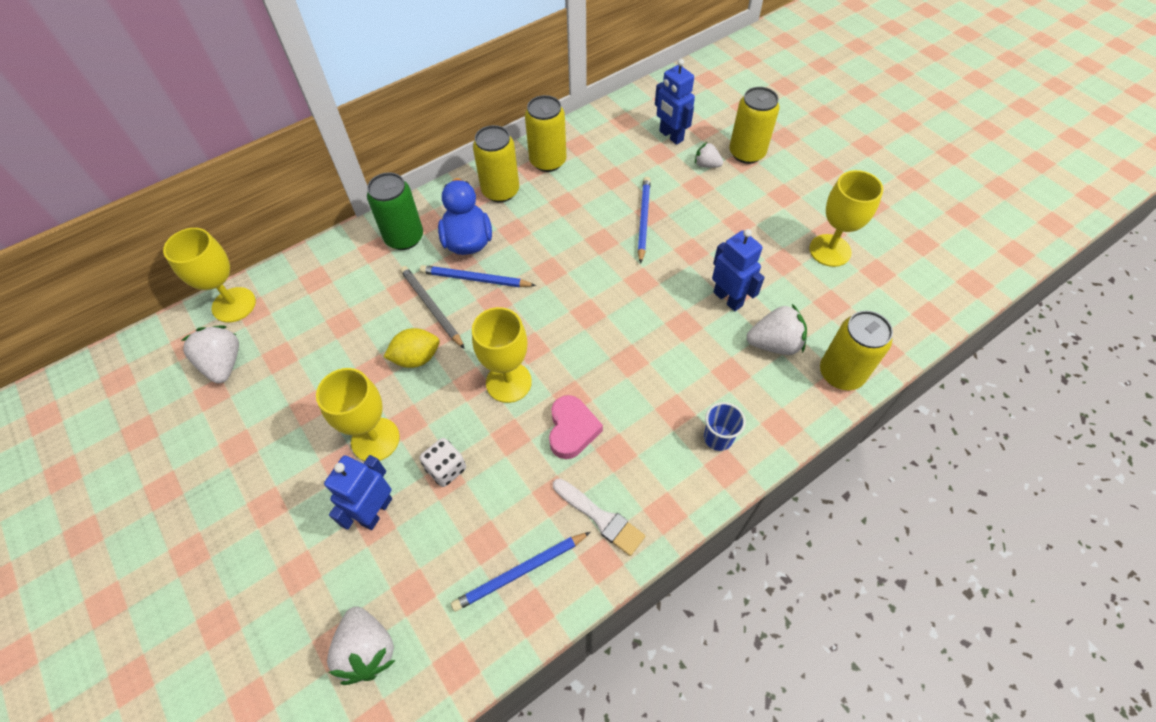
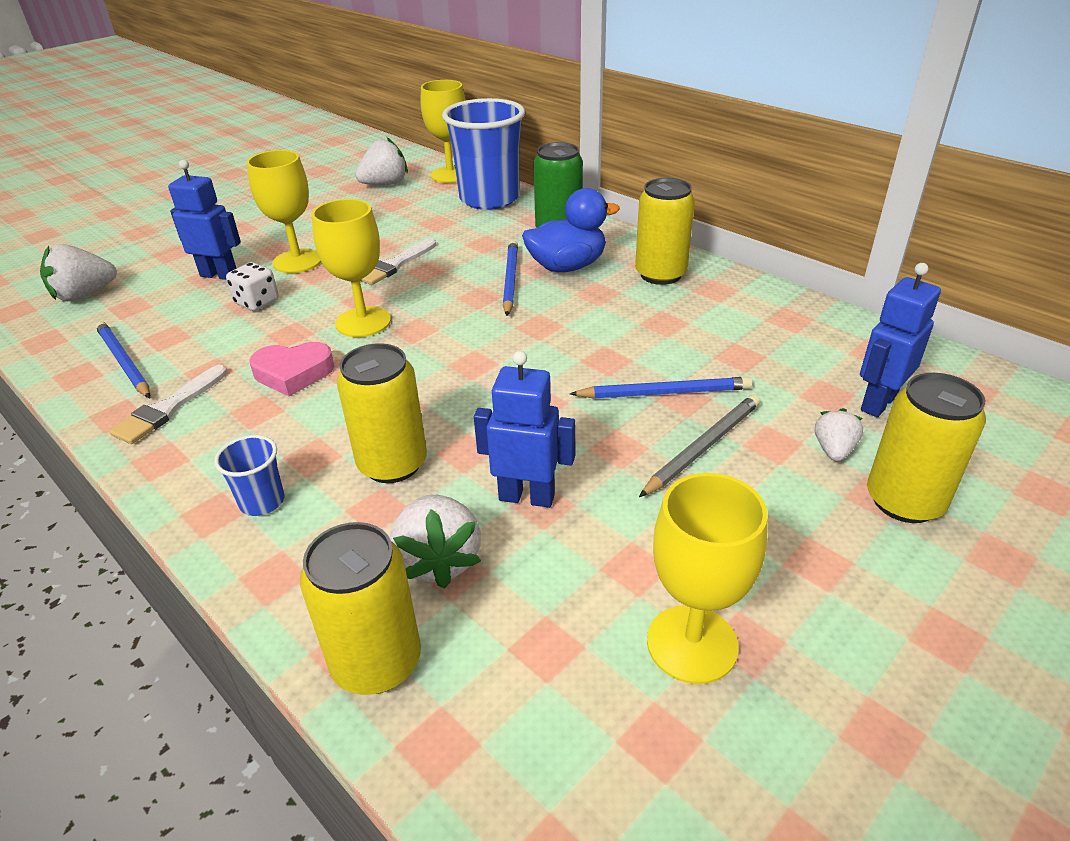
camera: 80 degrees right, 20 degrees down
(312, 278) = (489, 199): none -> blue cup
(416, 358) = (395, 265): yellow lemon -> white brush
(431, 307) = (463, 262): grey pencil -> grey pencil (703, 447)
(548, 161) = (737, 299): yellow can -> yellow can (392, 464)
(728, 299) = (527, 497): blue robot -> blue robot turned 120 degrees counterclockwise

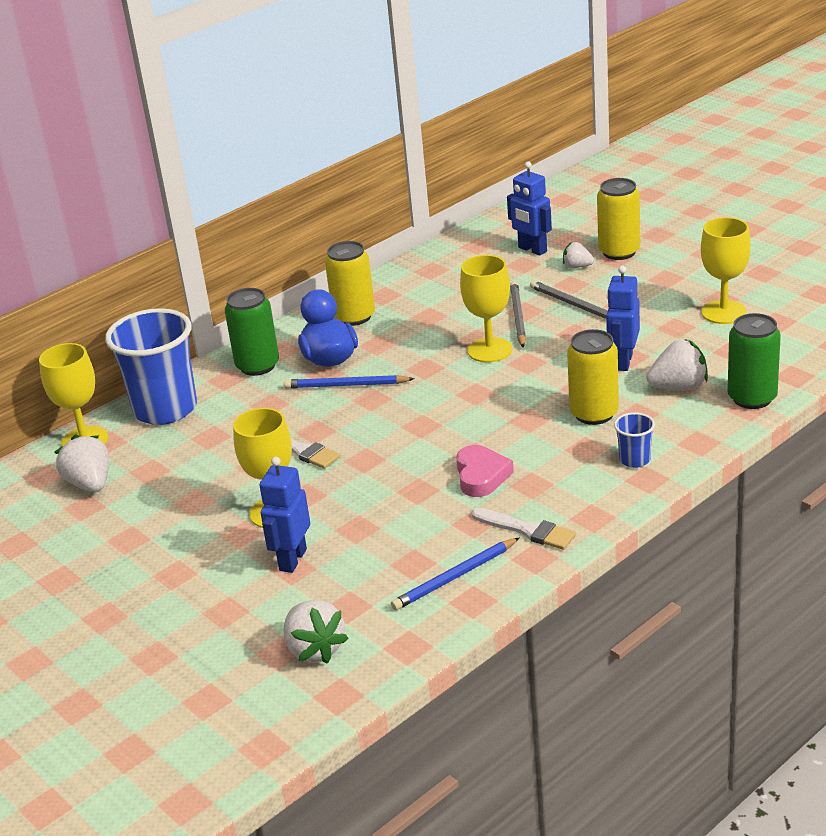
camera: 85 degrees left, 5 degrees down
(257, 302) = (357, 521): white dice -> none
(363, 322) = (405, 453): yellow goblet -> yellow goblet (489, 350)
(377, 662) = (752, 398): yellow can -> green can
(664, 392) = (518, 317): blue pencil -> grey pencil

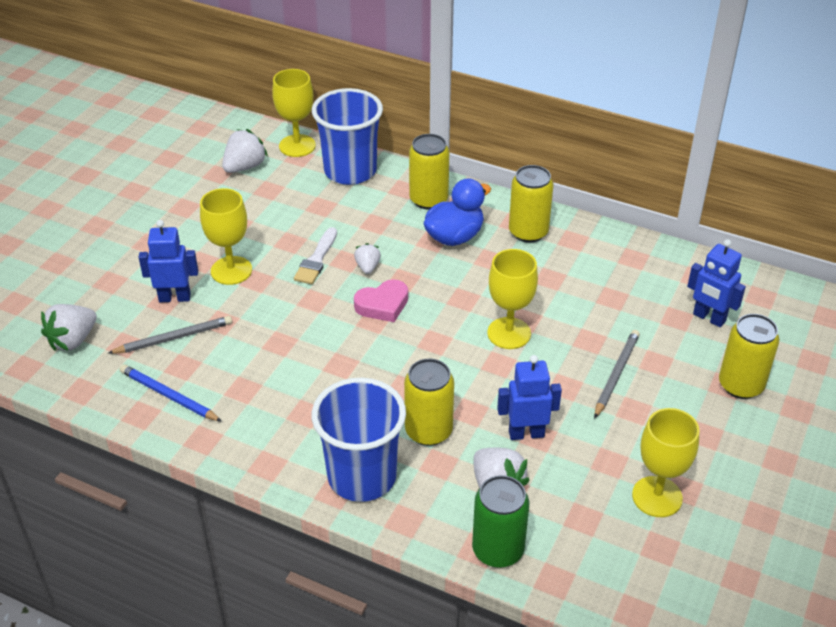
camera: 65 degrees right, 10 degrees up
(257, 366) = (428, 199): green can -> yellow can
(346, 385) = (418, 258): blue pencil -> none
(481, 476) = (309, 377): pink heart -> pink heart (382, 305)
(518, 317) = (575, 338): grey pencil -> grey pencil (174, 338)
(527, 530) = (239, 425): white brush -> none
(532, 250) = (709, 318): blue robot -> blue robot turned 75 degrees counterclockwise
(577, 266) = (692, 359): white strawberry -> white strawberry (367, 267)
(634, 460) = (362, 477): blue cup -> blue cup, size x2.31

